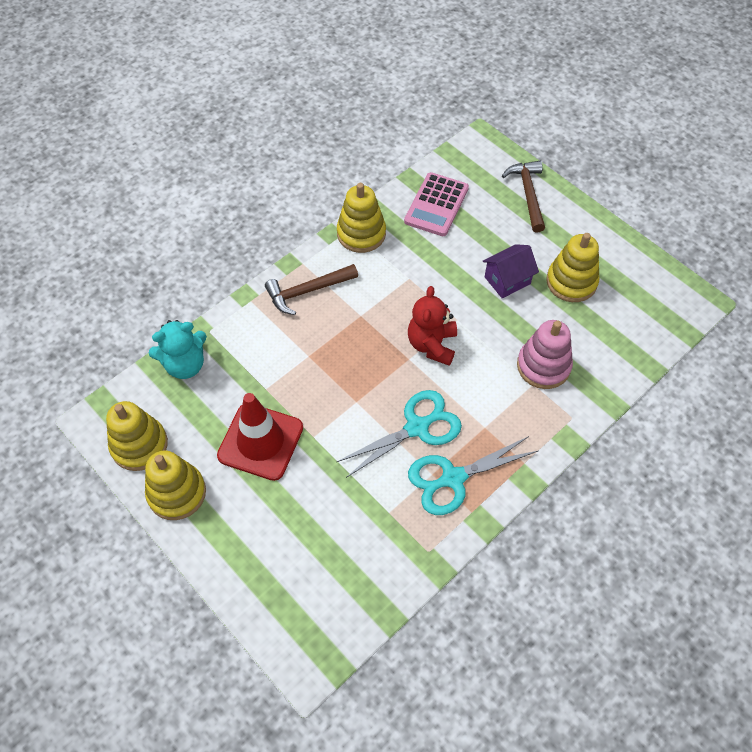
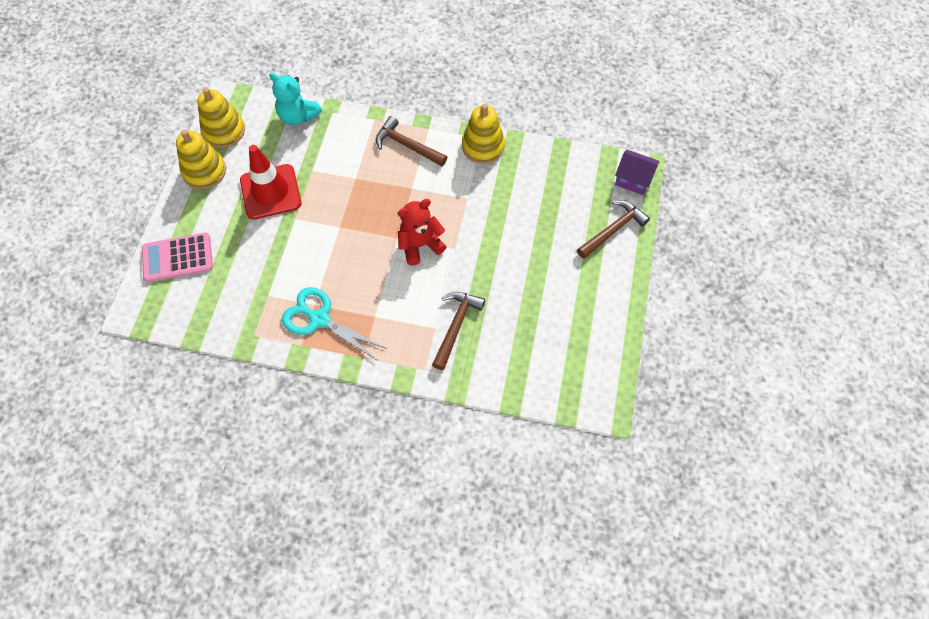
camera: 55 degrees right, 5 degrees up
(417, 427) = (345, 274): turquoise scissors -> none
(436, 205) = (549, 176): pink calculator -> pink calculator (177, 258)
(507, 280) = (516, 261): purple house -> purple house (633, 180)
(543, 366) = (456, 326): pink stacking toy -> brown hammer
(571, 282) = (550, 305): yellow stacking toy -> none

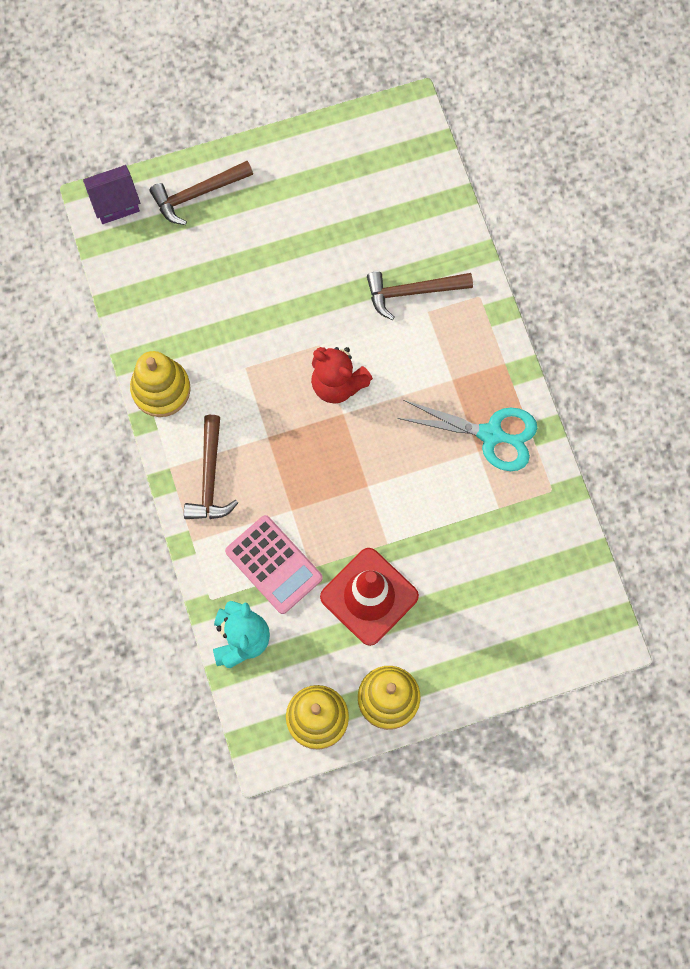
camera: 120 degrees left, 10 degrees up
(177, 258) = (517, 642): pink calculator -> pink calculator (274, 564)
(319, 319) = (491, 435): turquoise scissors -> turquoise scissors turned 75 degrees counterclockwise
(613, 230) = (197, 194): brown hammer -> brown hammer turned 45 degrees counterclockwise
(633, 180) = (115, 203): purple house -> purple house turned 75 degrees clockwise

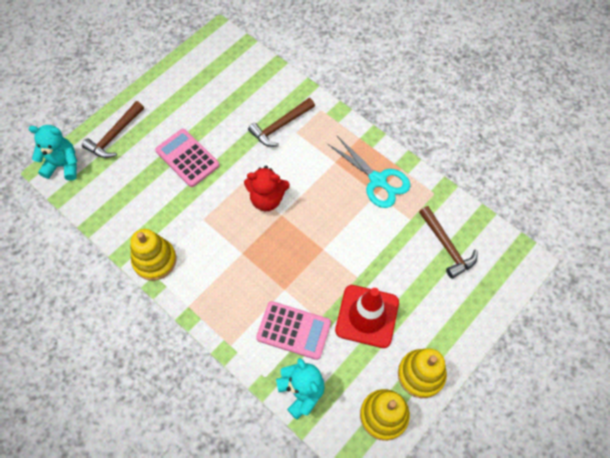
camera: 30 degrees left, 10 degrees down
(115, 203) = (63, 165): purple house -> turquoise teddy bear
(209, 477) = (218, 298): brown hammer -> brown hammer (446, 246)
(270, 274) = (187, 158): none -> pink calculator
(491, 435) = (378, 180): turquoise scissors -> turquoise scissors turned 60 degrees clockwise

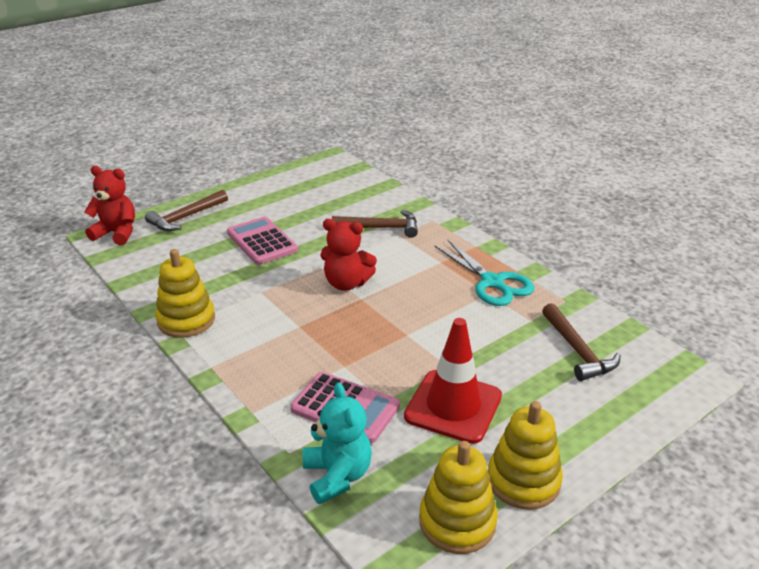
camera: 10 degrees right, 30 degrees down
(63, 165) = (116, 233): turquoise teddy bear -> red teddy bear
(280, 126) = (381, 228): brown hammer -> brown hammer turned 150 degrees counterclockwise

